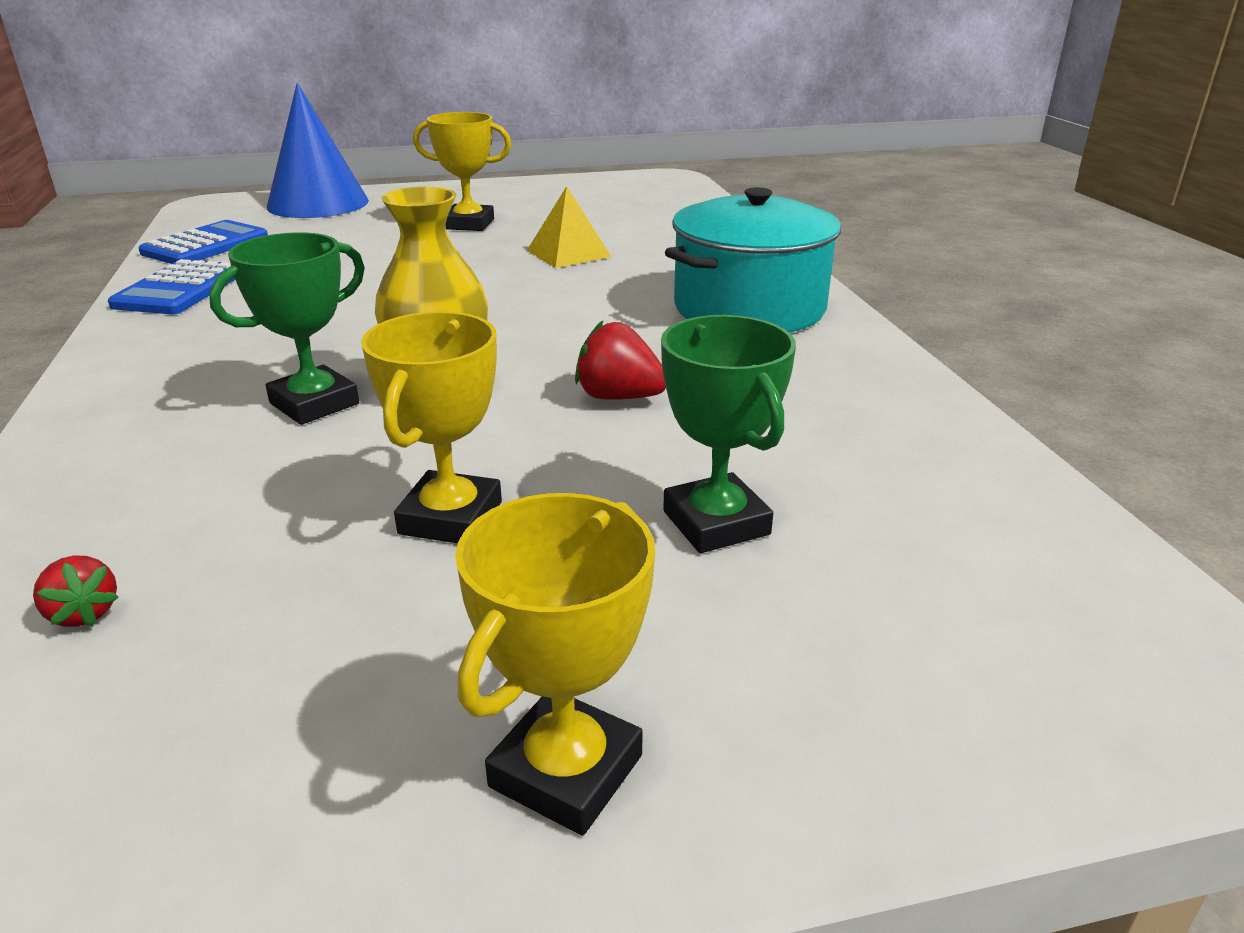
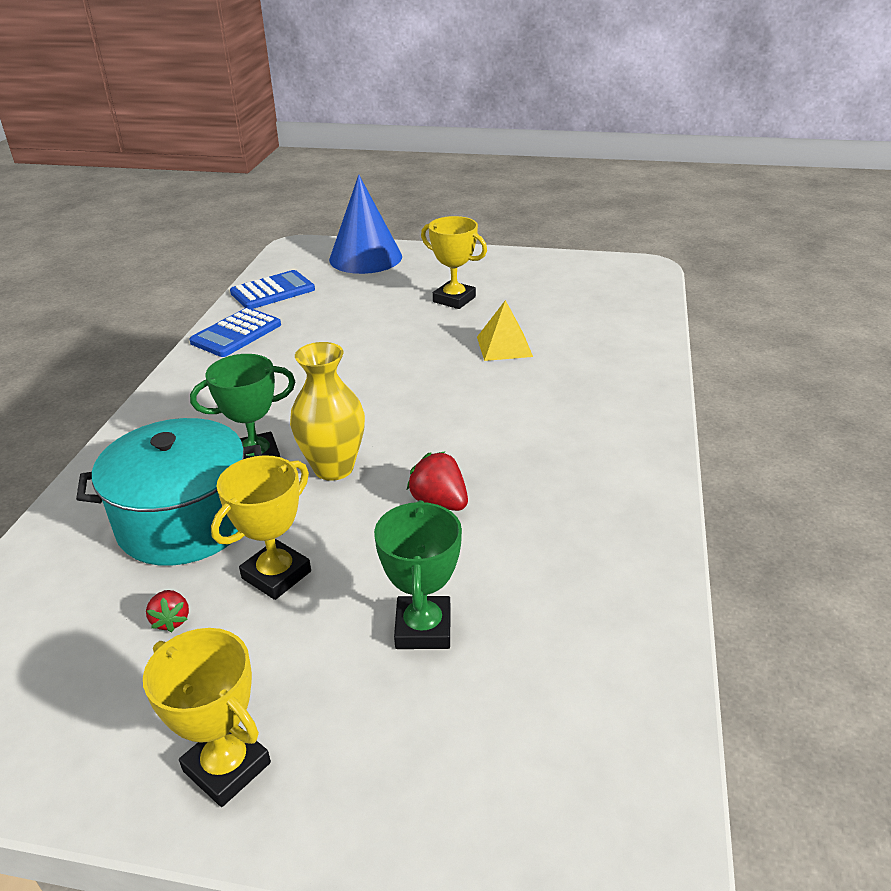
camera: 25 degrees right, 5 degrees up
(84, 613) = (70, 584): red strawberry -> red strawberry (171, 620)
(566, 771) = (227, 767): yellow trophy -> yellow trophy turned 75 degrees clockwise
(749, 308) = (596, 435): turquoise pot -> turquoise pot (185, 521)

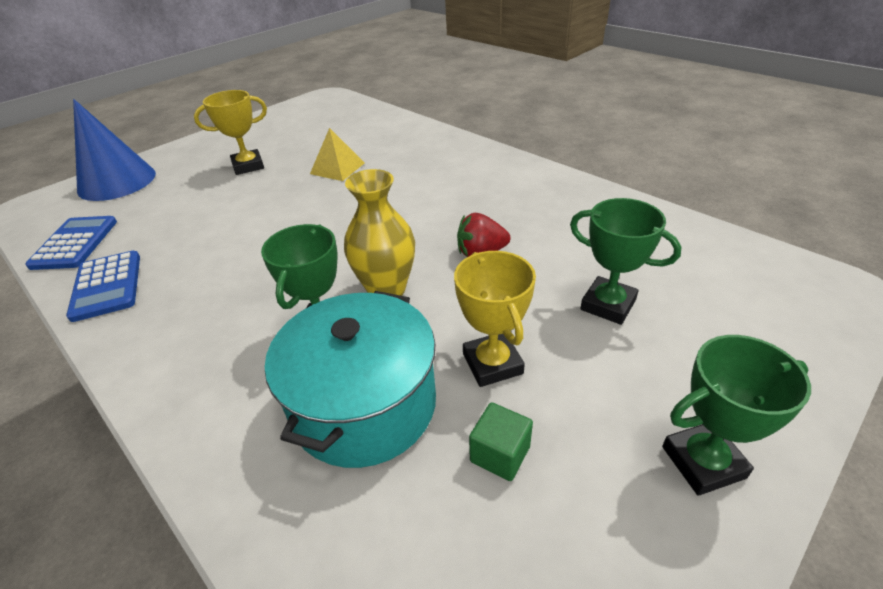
camera: 55 degrees left, 5 degrees up
(171, 620) = (500, 454): red strawberry -> green cube
(227, 767) = (703, 462): yellow trophy -> green trophy

